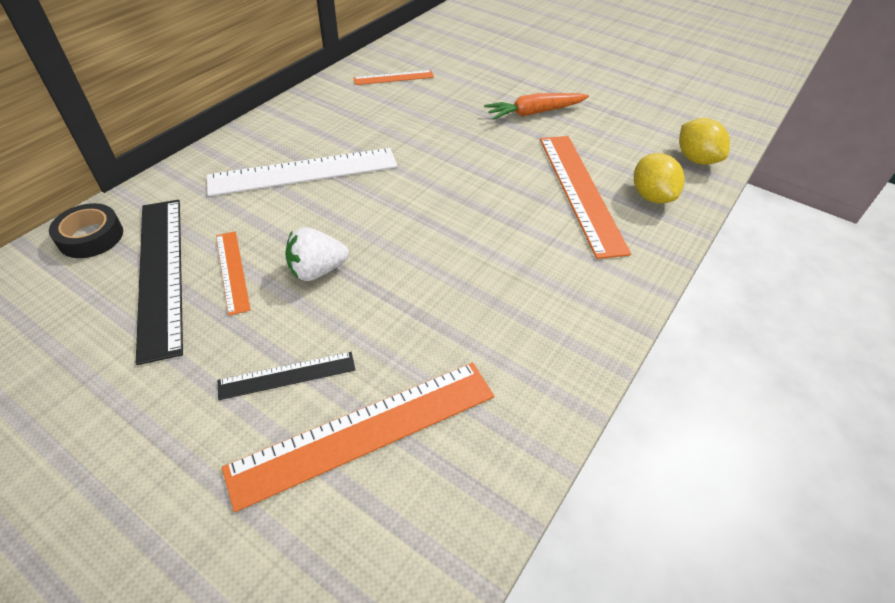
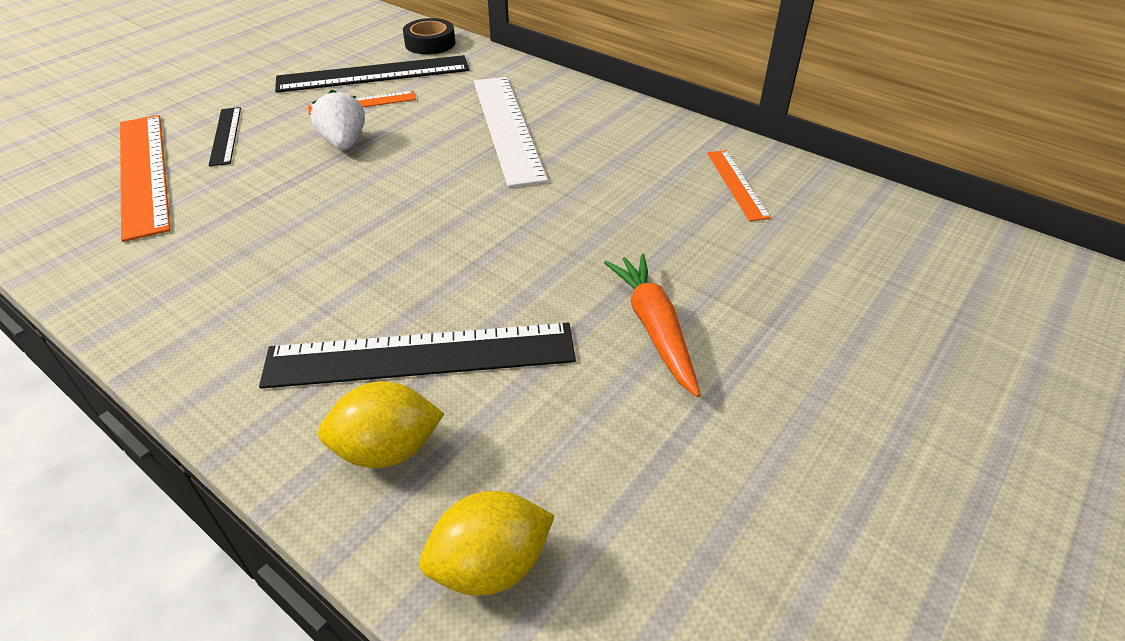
camera: 95 degrees right, 5 degrees down
(580, 192) = (421, 355): orange ruler -> black ruler

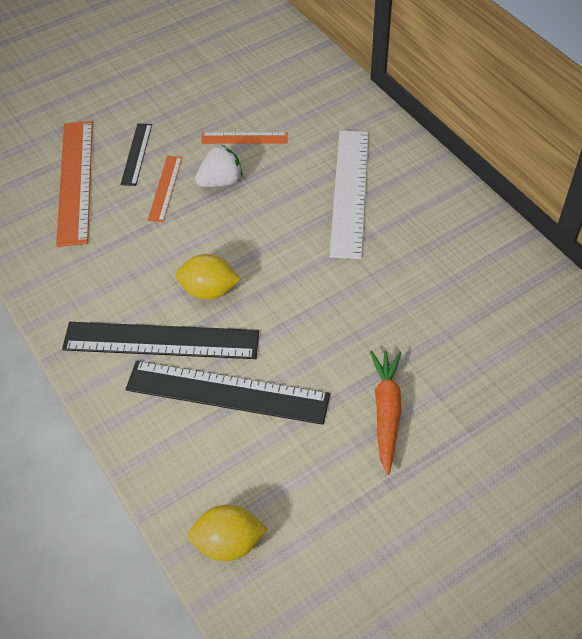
camera: 20 degrees right, 10 degrees up
(344, 143) = (221, 181): white strawberry -> white strawberry turned 60 degrees clockwise
(373, 74) = (261, 104): black ruler -> black ruler (161, 341)
(387, 449) = (190, 454): yellow lemon -> yellow lemon (209, 290)
(430, 43) = (317, 73): black tape -> none
(737, 184) = (508, 296): orange ruler -> orange ruler (165, 188)

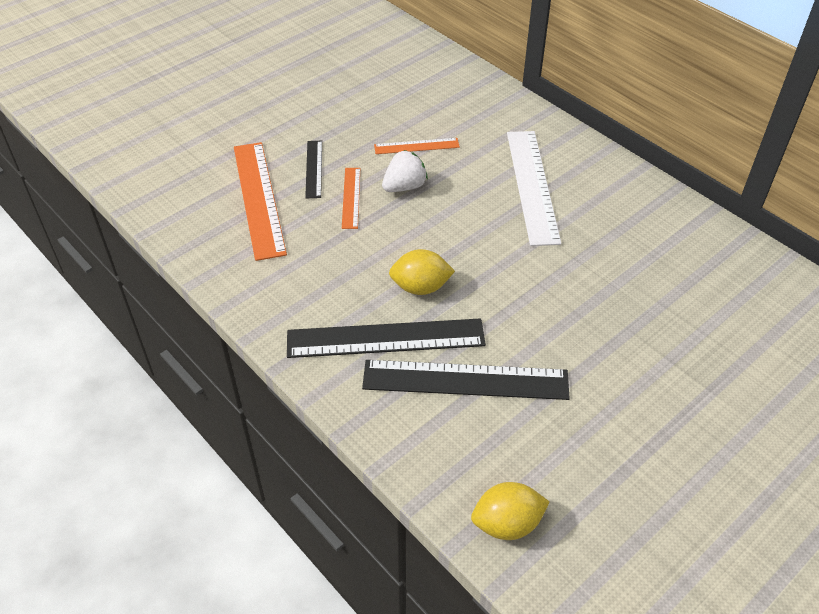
camera: 10 degrees left, 5 degrees down
(386, 412) = (626, 382): orange carrot -> none

